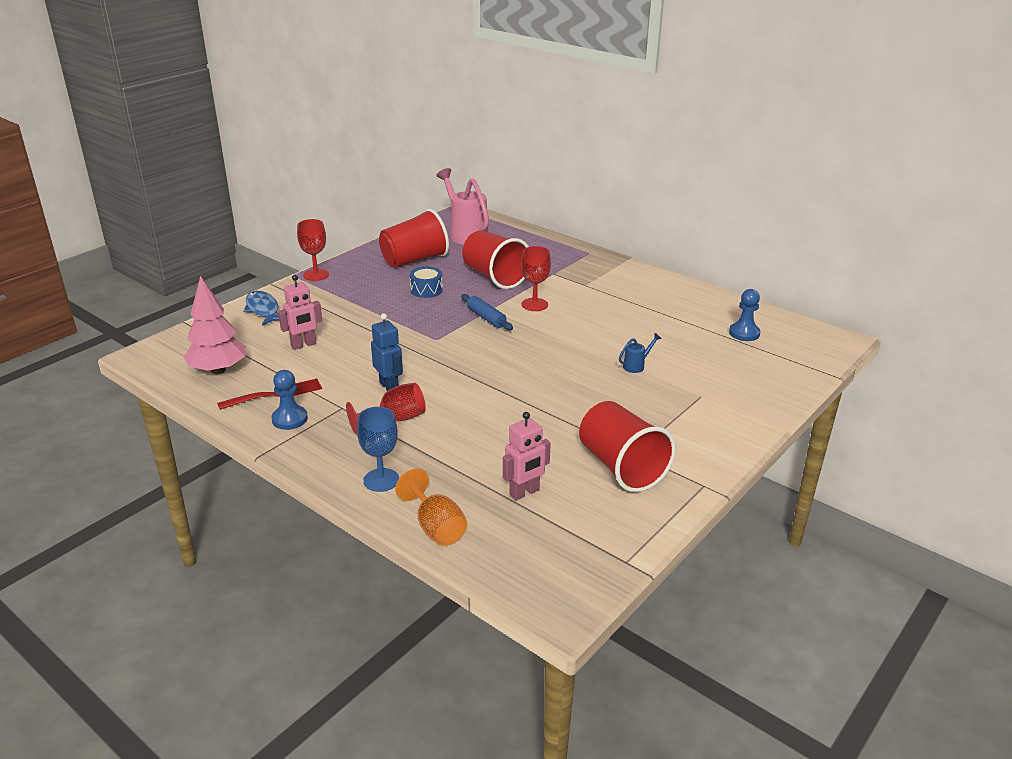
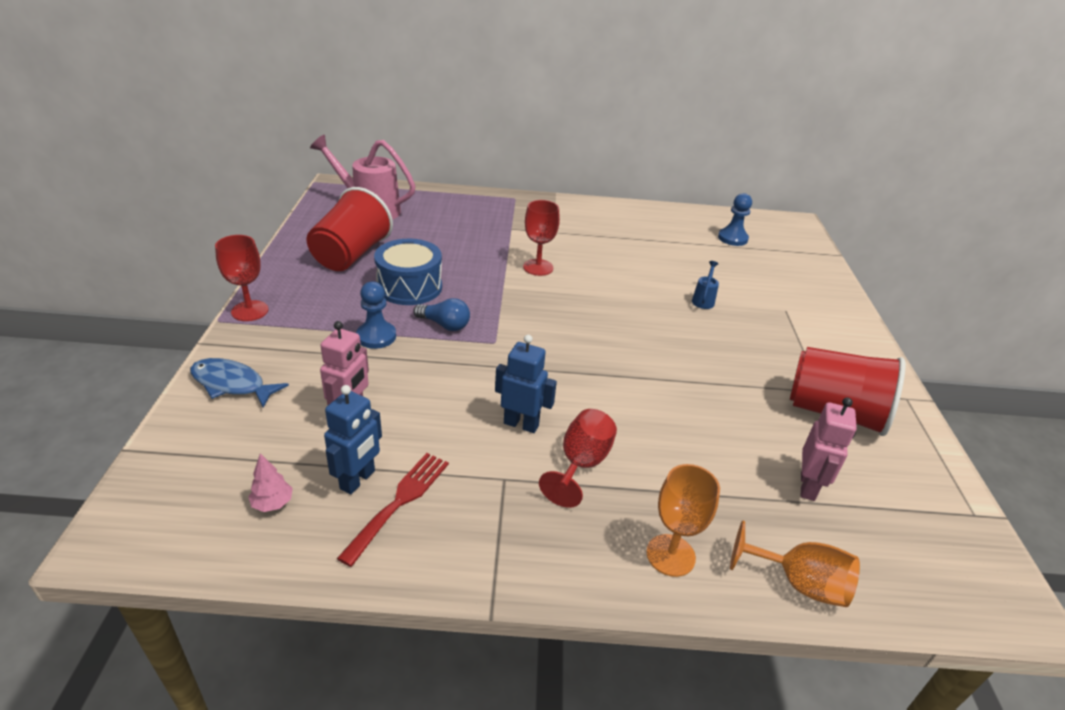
camera: 40 degrees left, 5 degrees up
(218, 370) = (273, 503): pink tree -> pink tree, size x0.44
(268, 377) = (358, 480): none -> blue robot
(289, 419) = (462, 529): blue pawn -> blue pawn (376, 336)
(381, 480) = (670, 555): blue goblet -> orange goblet
(418, 319) = (444, 325): none -> blue light bulb
(426, 290) = (409, 287): blue drum -> blue drum, size x1.60
(486, 318) = (512, 298): blue rolling pin -> none
(495, 277) = (461, 249): red cup -> none

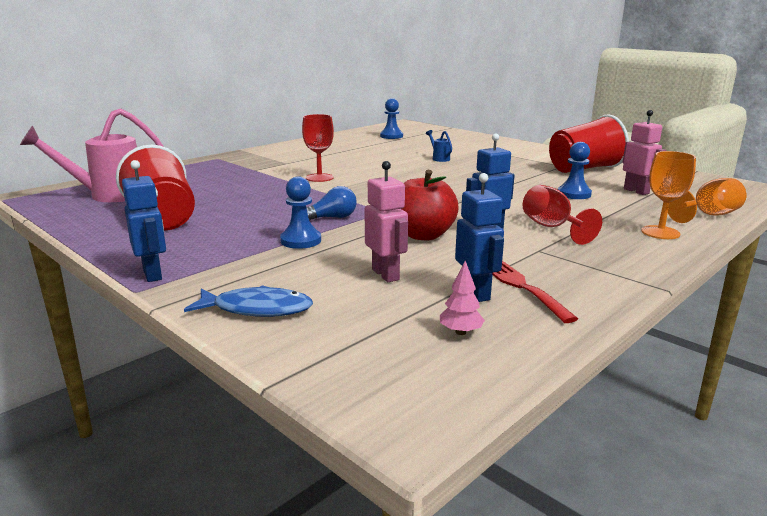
camera: 45 degrees left, 15 degrees down
(232, 384) = (257, 309): blue fish -> blue fish turned 150 degrees counterclockwise
(250, 311) = (153, 274): red goblet -> blue robot
(409, 287) = (257, 214): blue drum -> none
(462, 392) = (423, 235): none -> red apple
(719, 439) = (574, 194): none -> blue pawn

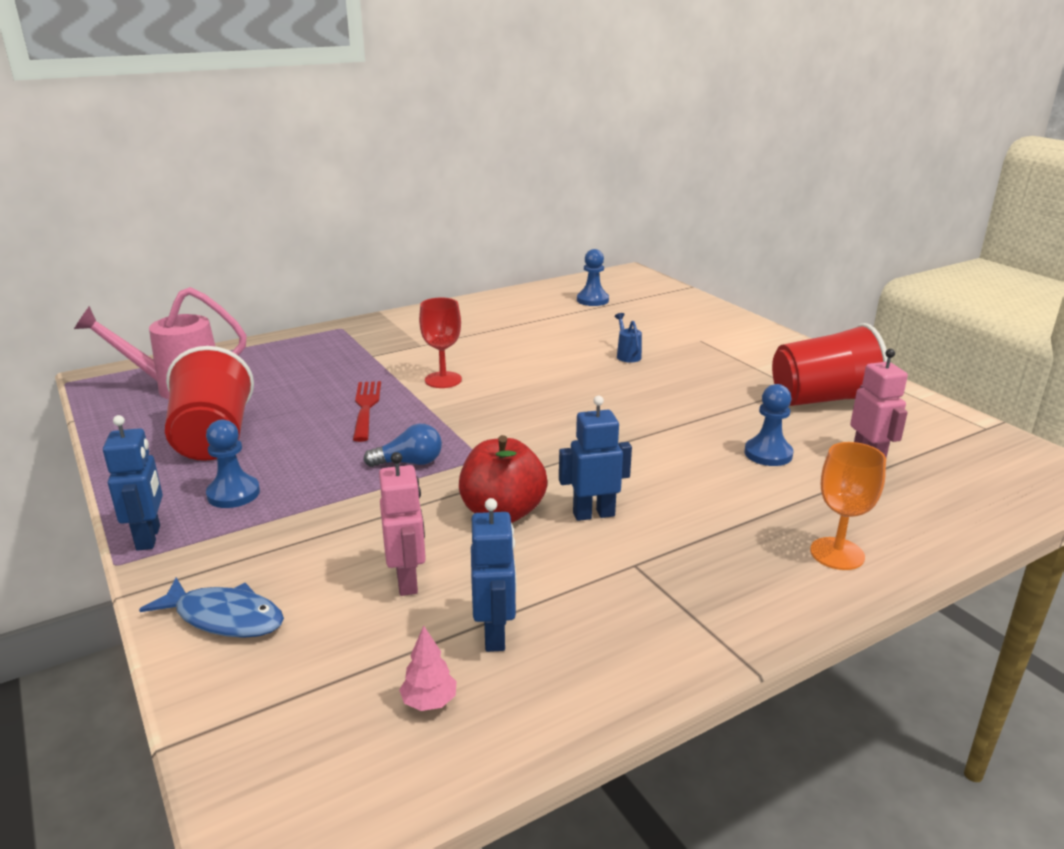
camera: 15 degrees right, 5 degrees up
(301, 241) = (346, 501): blue pawn -> blue pawn (233, 494)
(521, 286) = (562, 632): red fork -> red fork (366, 407)
(552, 228) = (685, 521): red goblet -> none
(708, 215) = (942, 526): orange goblet -> none

